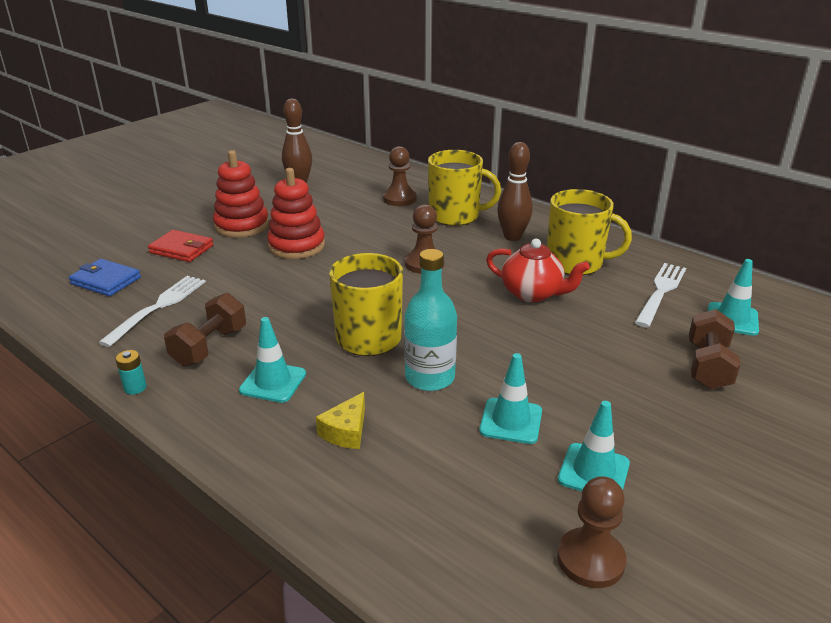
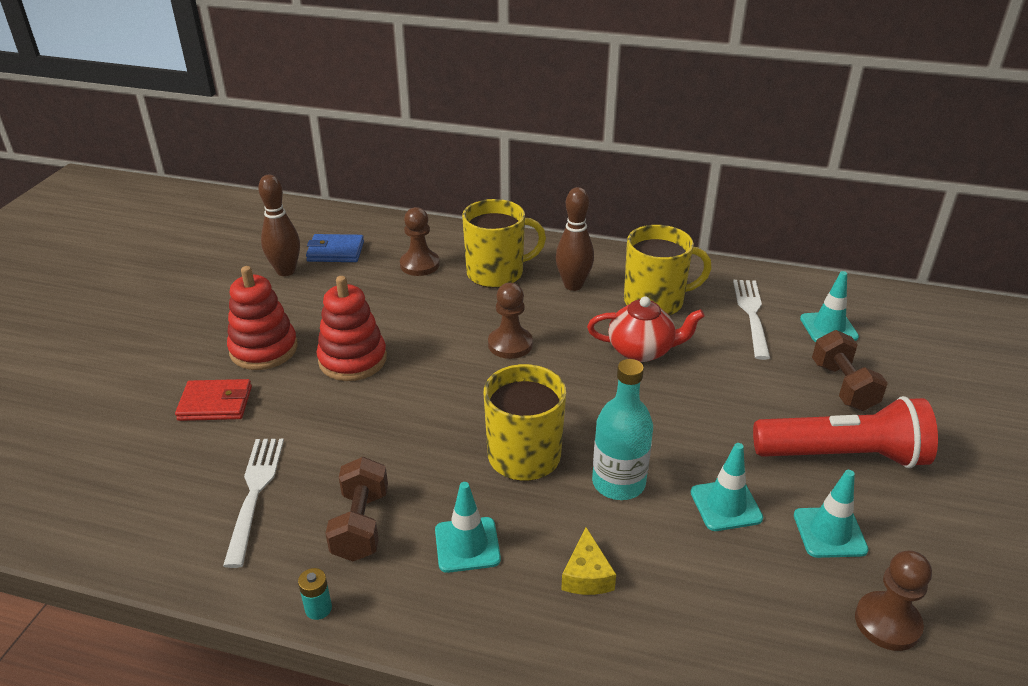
camera: 25 degrees left, 5 degrees up
(106, 281) = (154, 477): blue wallet -> blue wallet (335, 251)
(661, 418) = (843, 455): none -> red flashlight

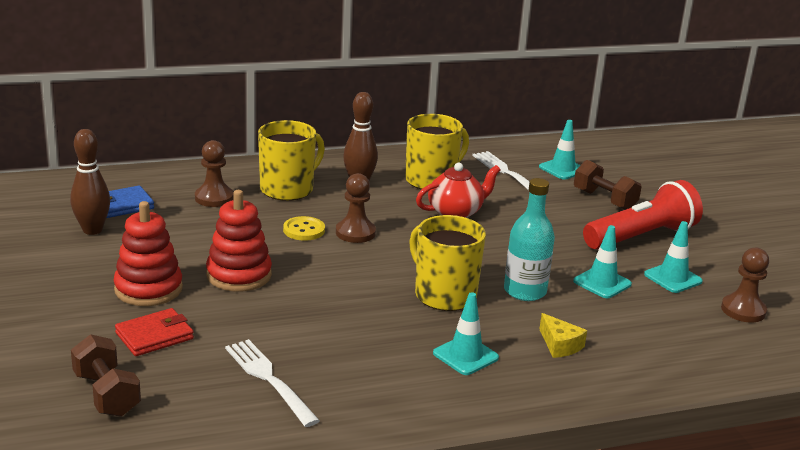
camera: 35 degrees left, 10 degrees down
(318, 608) = (405, 424): turquoise battery -> none
(361, 525) = (377, 370): brown dumbbell -> brown dumbbell (106, 394)
(463, 326) = (304, 230): none -> yellow button

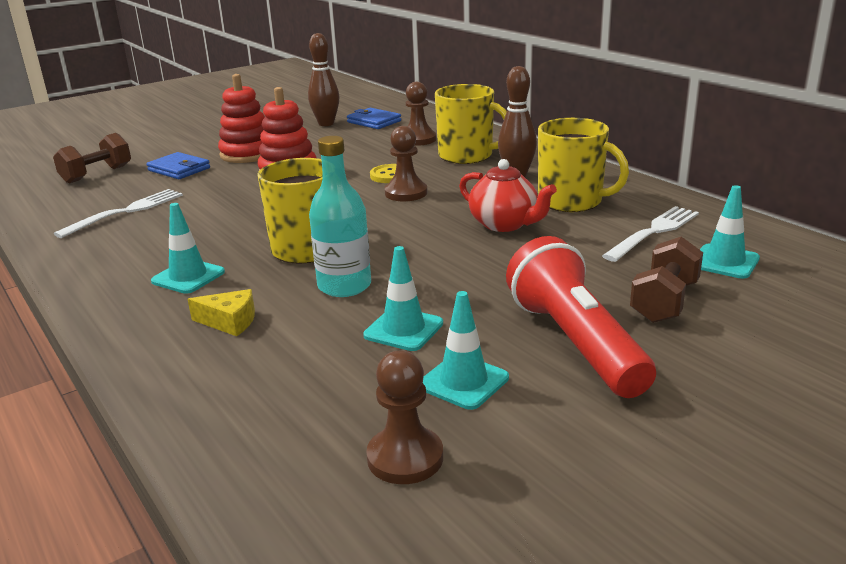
camera: 75 degrees right, 0 degrees up
(154, 336) = (179, 169): red wallet -> blue wallet
(559, 345) = (229, 322): yellow cheese -> yellow cheese turned 120 degrees counterclockwise
(641, 237) = (574, 343): red flashlight -> red flashlight turned 150 degrees counterclockwise

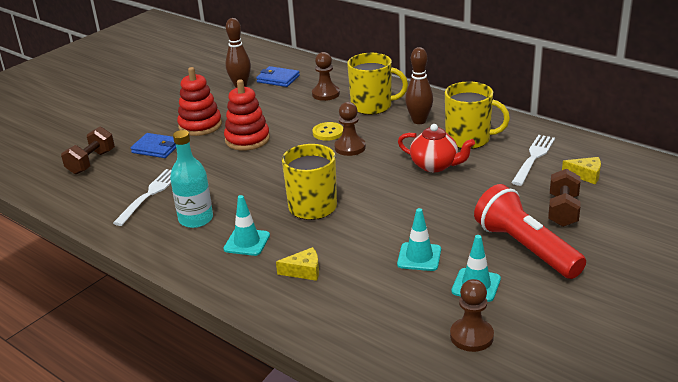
camera: 15 degrees left, 5 degrees up
(344, 286) = (360, 232): turquoise bottle -> turquoise bottle (196, 219)
(724, 262) = (585, 175): turquoise traffic cone -> yellow cheese

